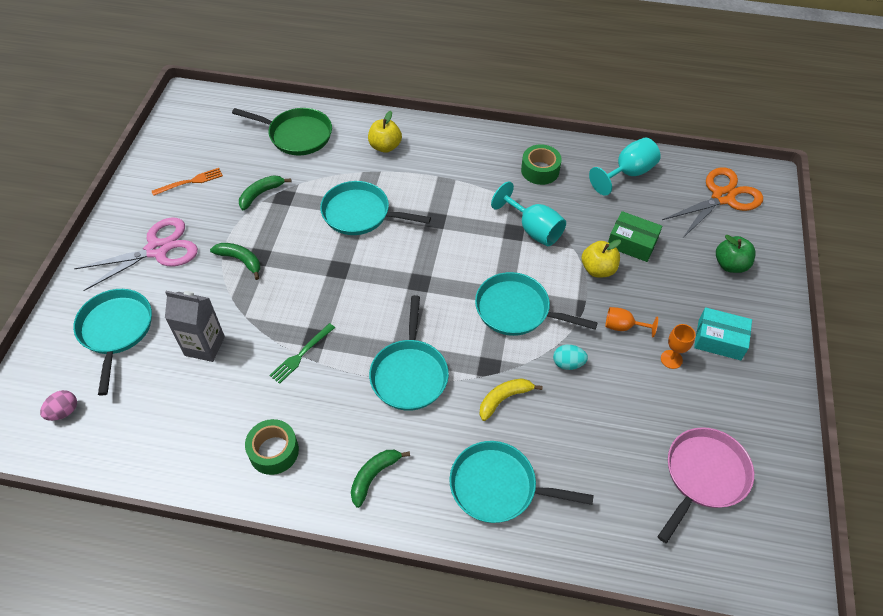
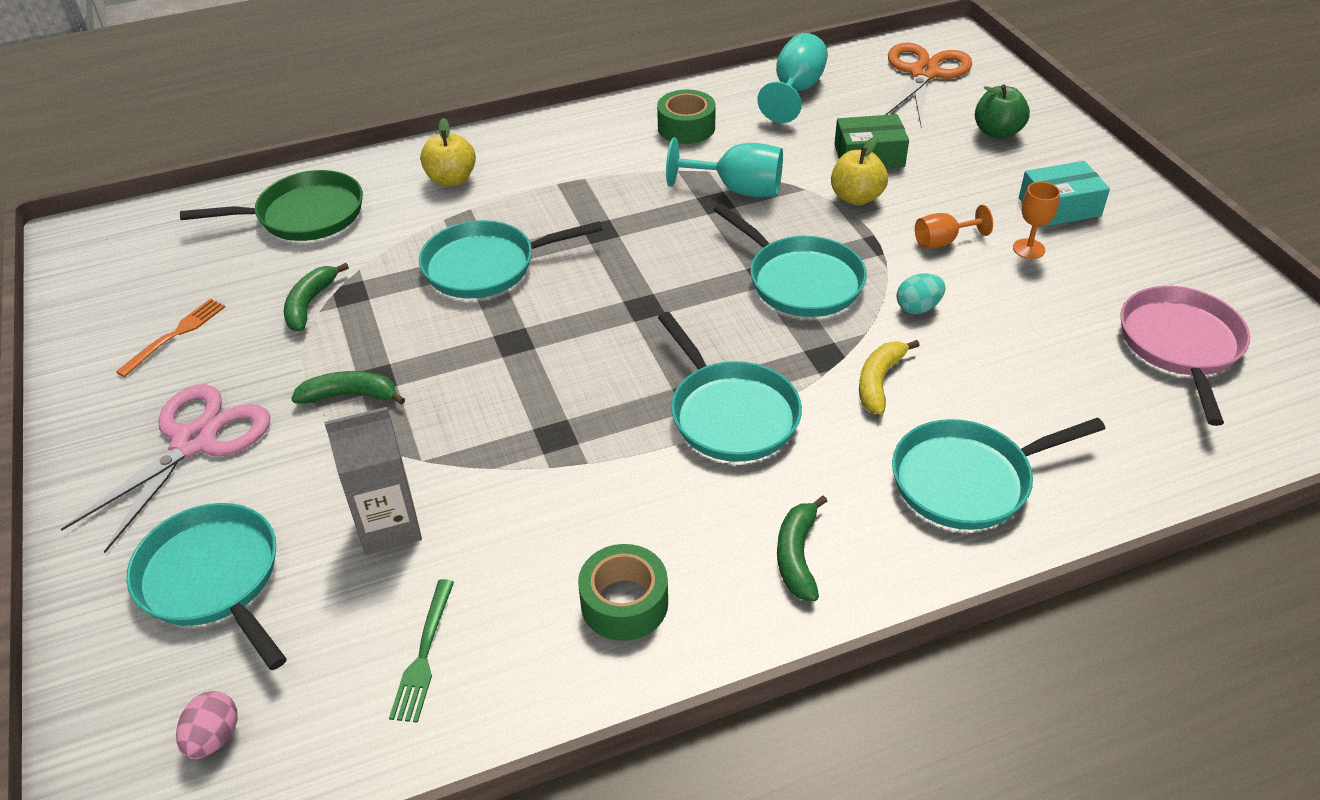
camera: 30 degrees left, 10 degrees down
(301, 355) = (553, 465): green fork -> green fork (423, 655)
(516, 310) = (800, 281): turquoise pan -> turquoise pan turned 120 degrees counterclockwise

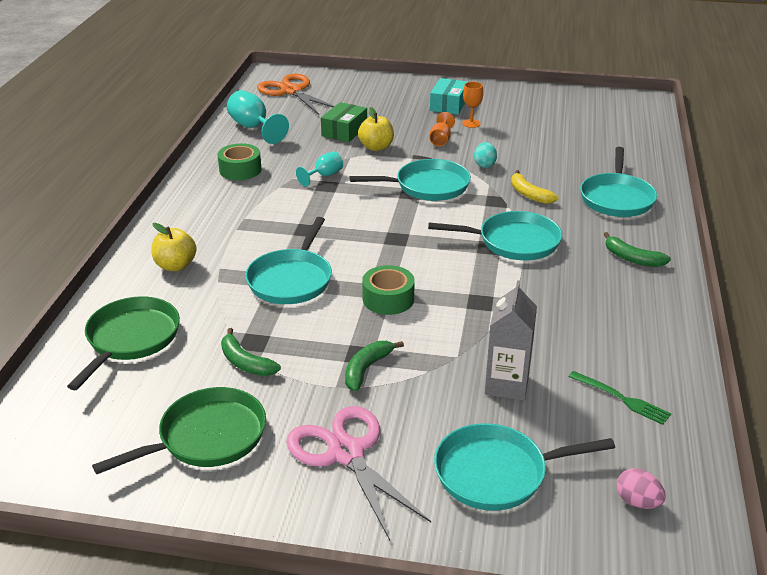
camera: 60 degrees left, 10 degrees down
(175, 335) = (207, 437): orange fork -> green pan
(624, 603) = (628, 319): green tape -> green tape (388, 299)
(737, 190) = (324, 176): turquoise goblet -> turquoise goblet, size x0.61
(997, 132) = (370, 95): green apple -> none
(1180, 346) = (574, 120): pink pan -> none

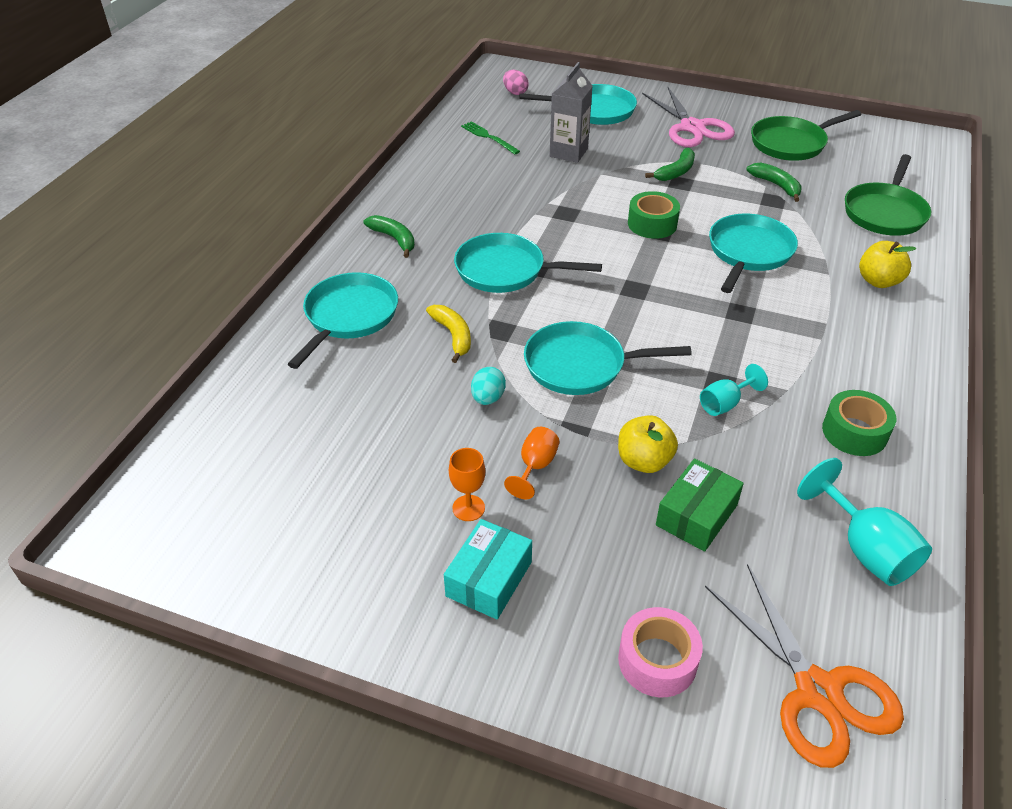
camera: 170 degrees left, 10 degrees up
(362, 92) = (657, 660): none -> pink tape

